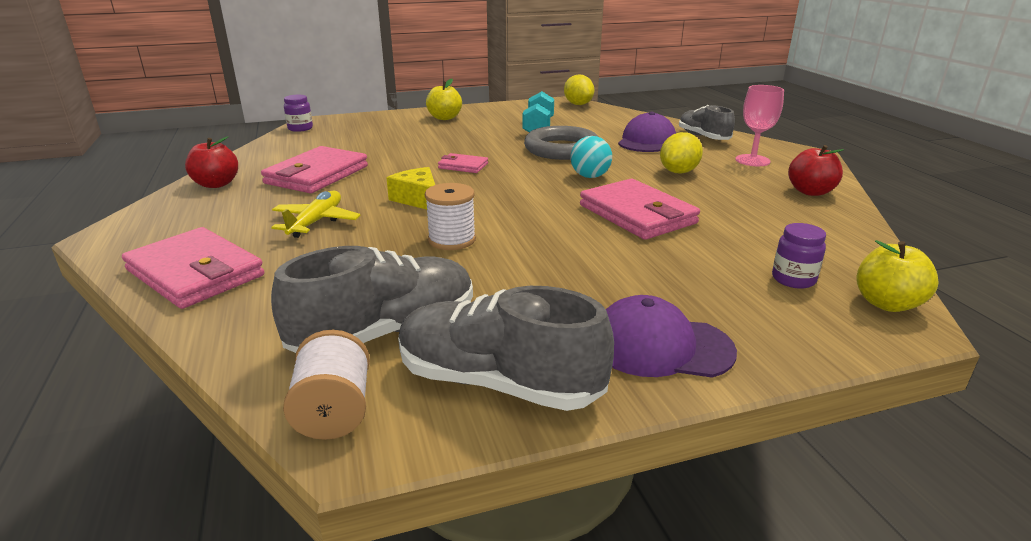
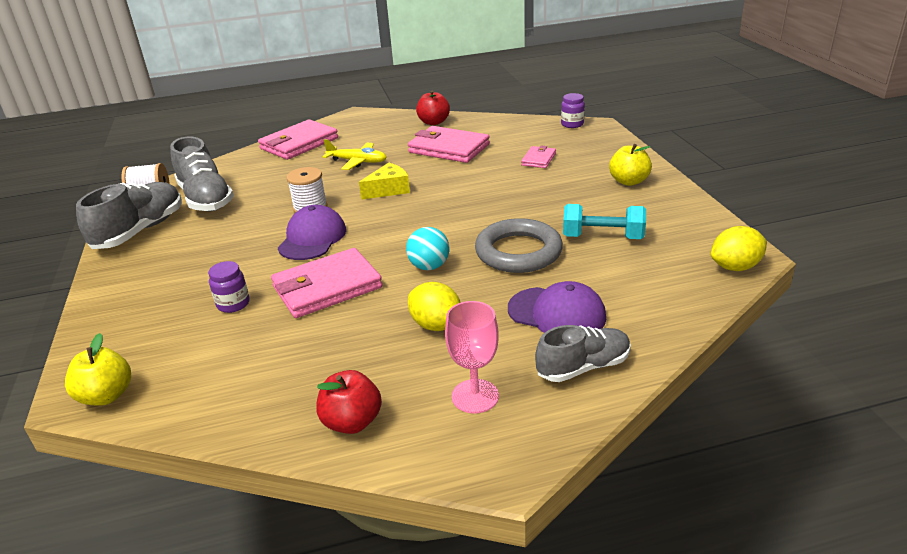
camera: 95 degrees right, 5 degrees up
(463, 166) = (465, 202): pink wallet -> pink wallet (538, 159)
(660, 346) = (133, 280): purple cap -> purple cap (312, 238)
(793, 279) = (171, 353): purple jar -> purple jar (233, 304)

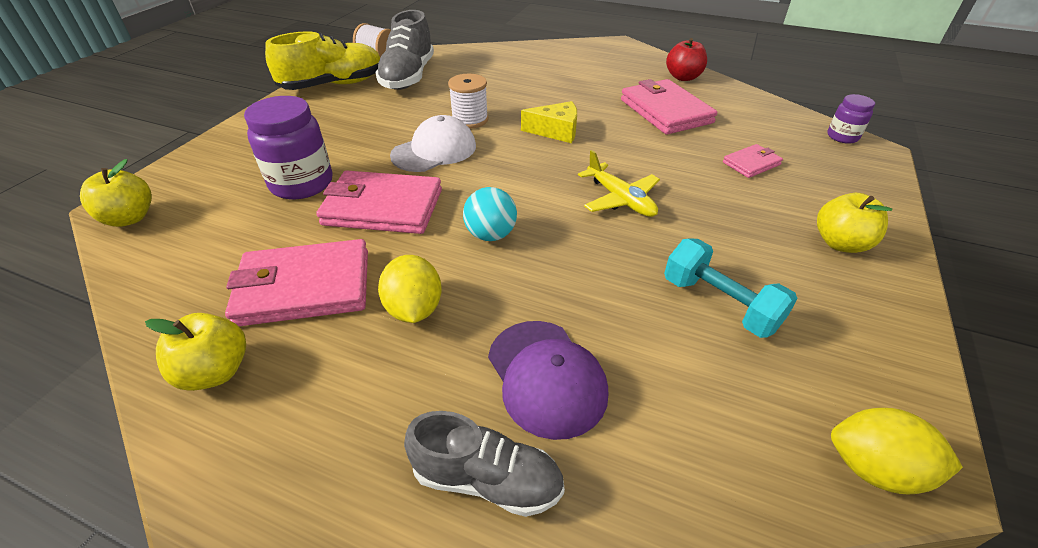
camera: 35 degrees right, 10 degrees up
(140, 231) = (333, 85): grey shoe -> yellow shoe
(233, 304) = (302, 184): purple jar -> purple jar, size x1.83
(299, 144) = (537, 54): pink wallet -> pink wallet (304, 287)
(312, 238) = (434, 150): purple cap -> white cap
(352, 422) = (216, 371): red apple -> yellow apple
(357, 162) = (563, 91): yellow plane -> yellow plane (620, 199)
(475, 396) = (339, 427): pink goblet -> none
(518, 252) = (598, 268): grey ring -> none

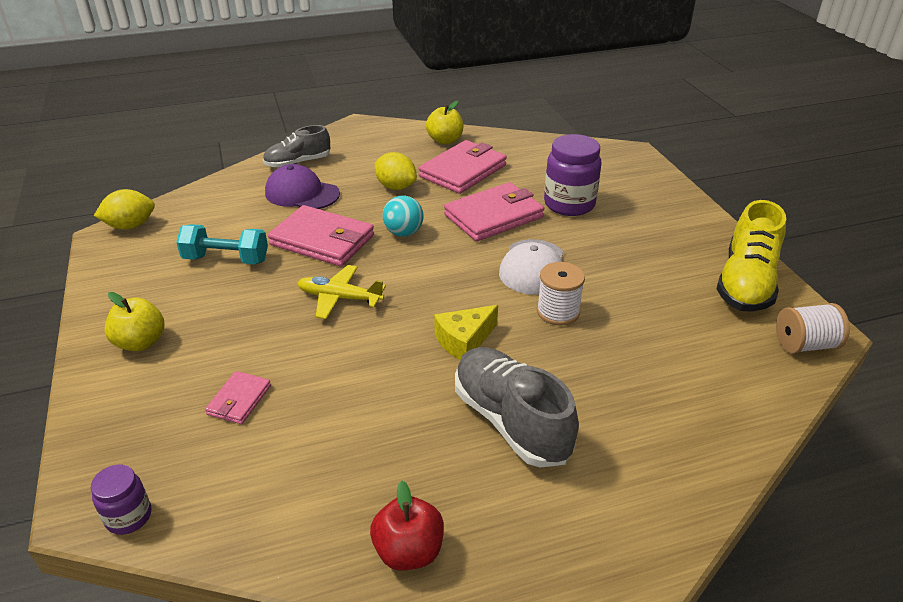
camera: 140 degrees right, 5 degrees down
(130, 218) = (611, 152): yellow apple -> none
(408, 77) = (714, 334): grey shoe -> grey shoe (511, 421)
(665, 111) = (379, 441): pink wallet -> pink wallet (322, 240)

